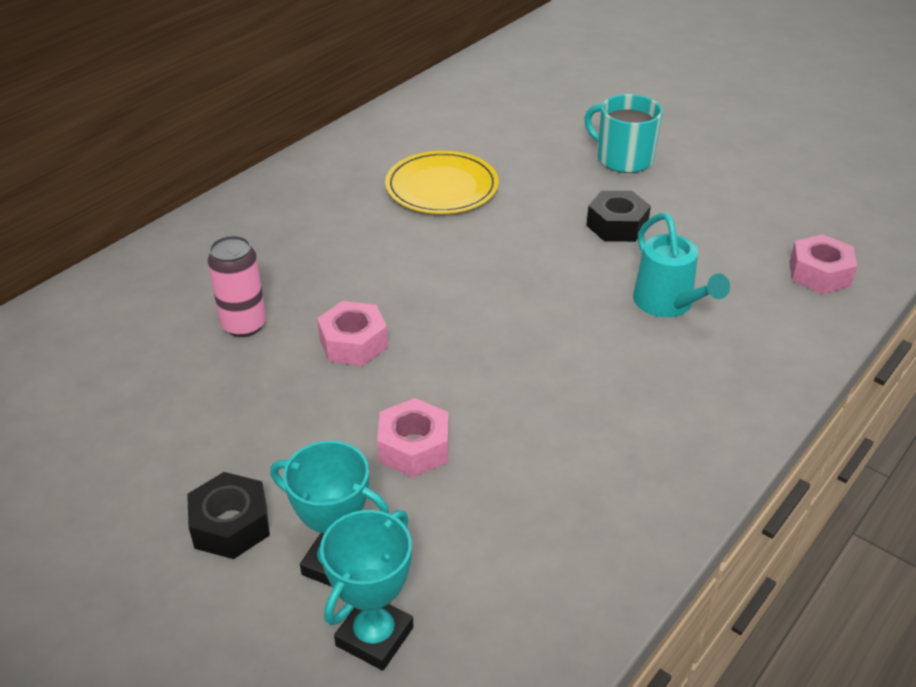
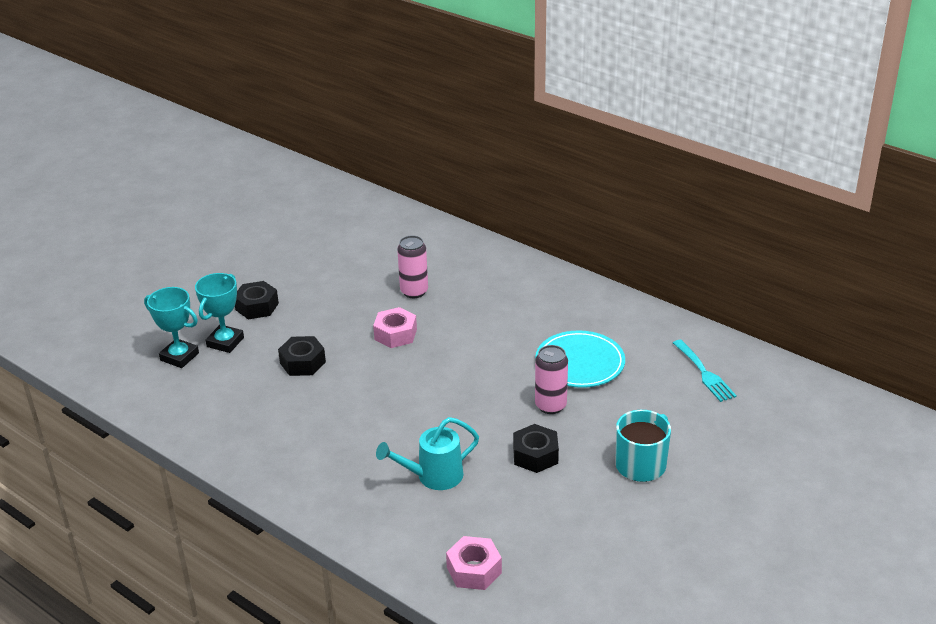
camera: 90 degrees right, 5 degrees down
(414, 447) = (302, 362): pink nut -> black nut
(442, 187) = (580, 363): yellow plate -> turquoise plate
(468, 112) = (705, 373): none -> turquoise fork
(525, 211) = (550, 406): none -> pink can

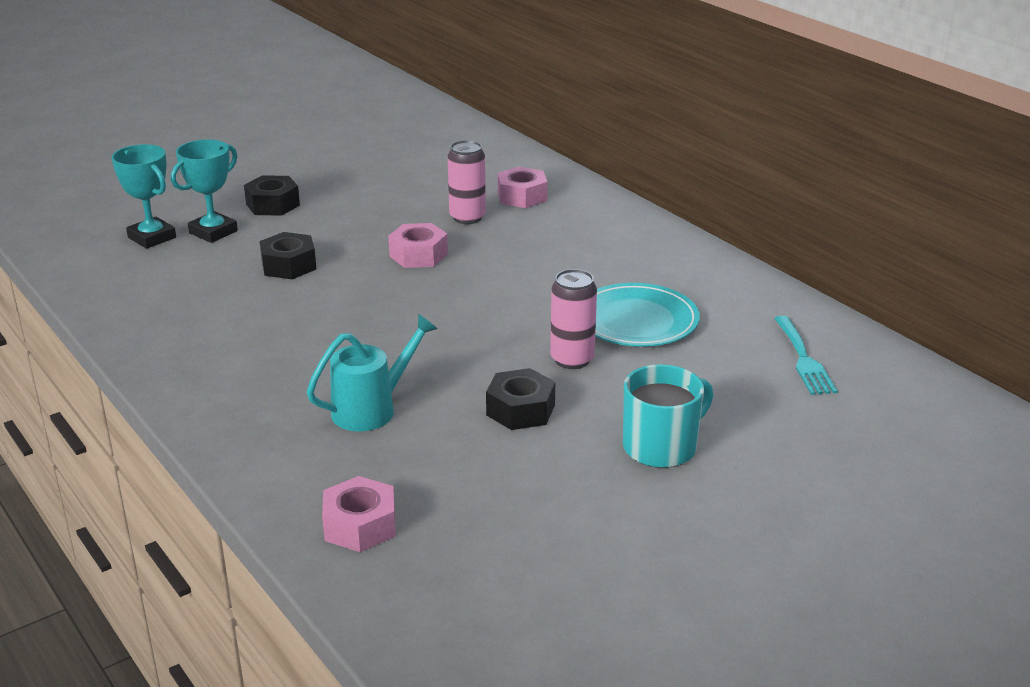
camera: 15 degrees right, 5 degrees down
(433, 476) = (372, 409): turquoise watering can -> turquoise watering can turned 150 degrees clockwise
(445, 263) = (522, 196): none -> pink nut

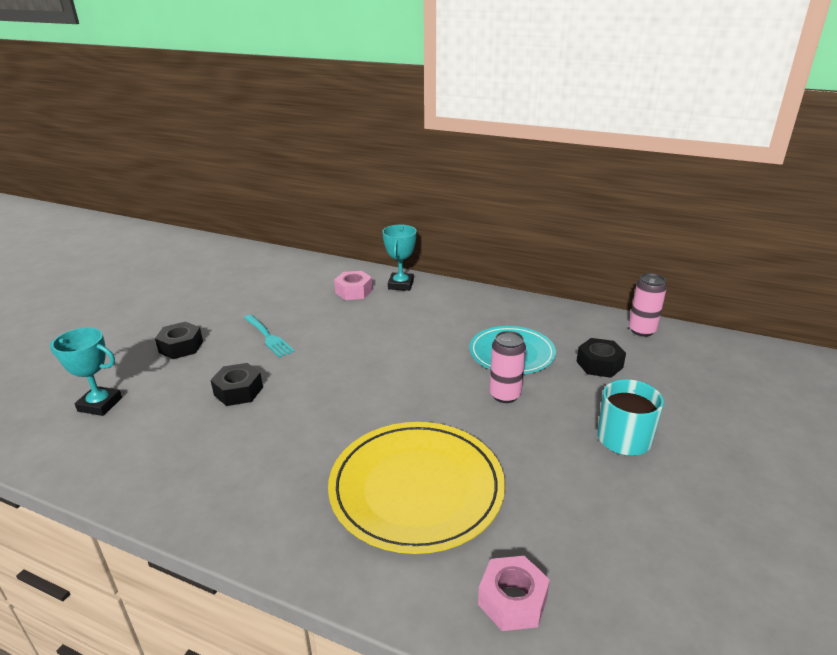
camera: 30 degrees left, 0 degrees up
(213, 232) = (151, 383): turquoise trophy -> turquoise trophy (401, 285)
(372, 409) = (416, 488): turquoise watering can -> yellow plate
(418, 255) = (327, 353): pink nut -> none
(467, 217) = (333, 316): pink can -> pink can (642, 330)
(520, 410) = (514, 446): black nut -> black nut (599, 364)
(804, 359) = (626, 347): turquoise fork -> turquoise fork (269, 337)

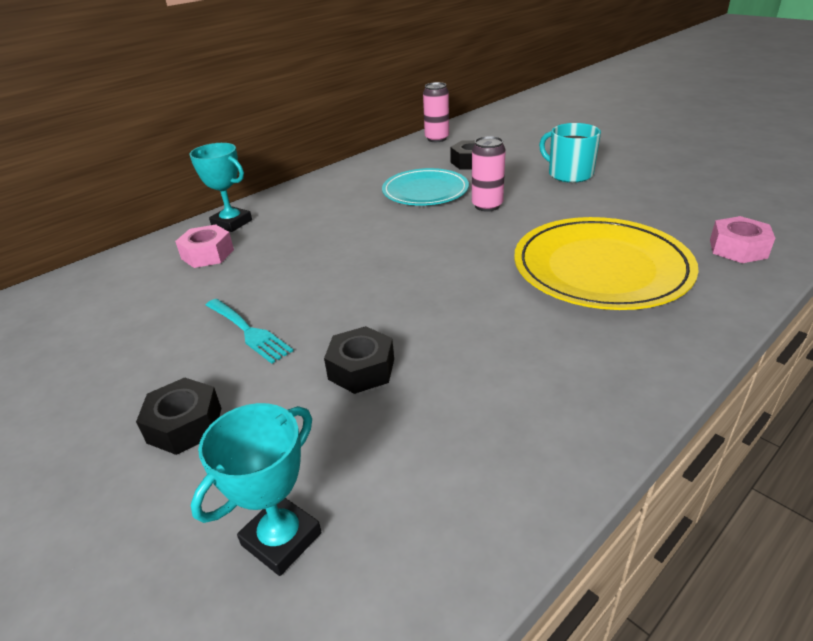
camera: 65 degrees left, 5 degrees up
(269, 337) = (249, 332): turquoise fork -> turquoise fork turned 60 degrees clockwise

